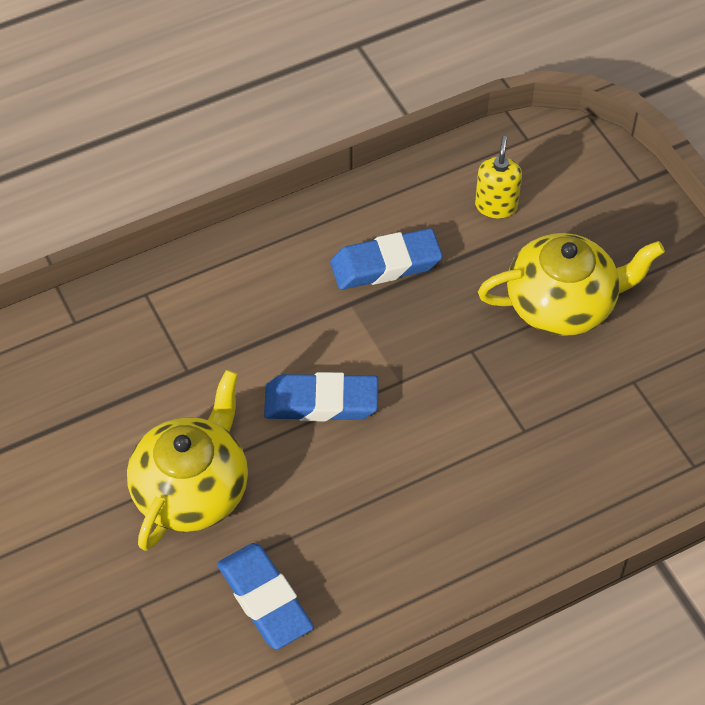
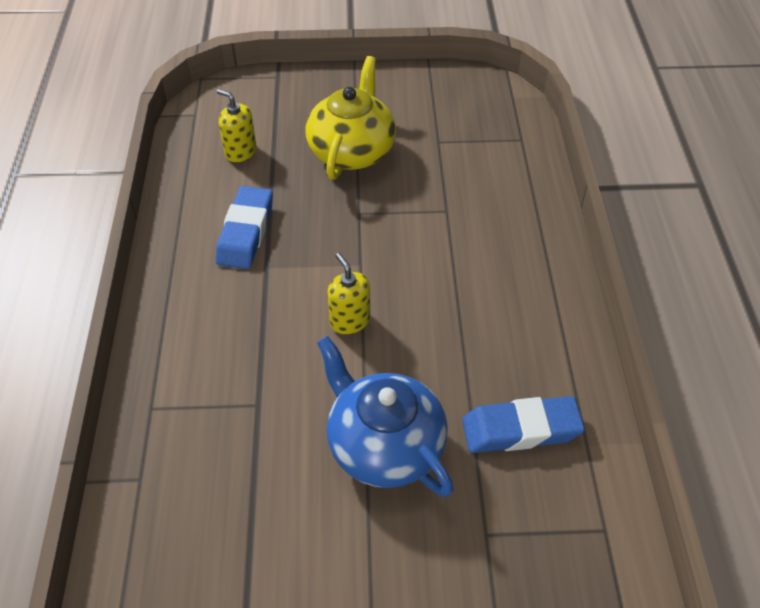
camera: 65 degrees left, 5 degrees down
(192, 489) = (384, 445): yellow teapot -> blue teapot
(321, 402) = (350, 321): blue eraser -> yellow soap dispenser

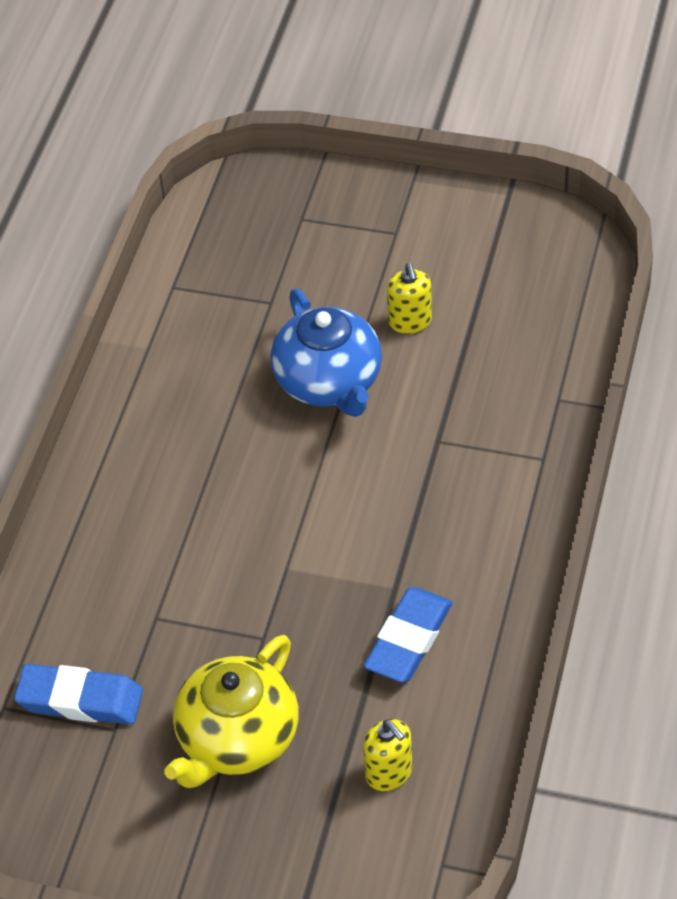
camera: 160 degrees left, 0 degrees up
(350, 321) = (320, 504): yellow soap dispenser -> yellow soap dispenser (410, 321)
(521, 429) = (199, 370): blue eraser -> blue eraser (80, 700)

